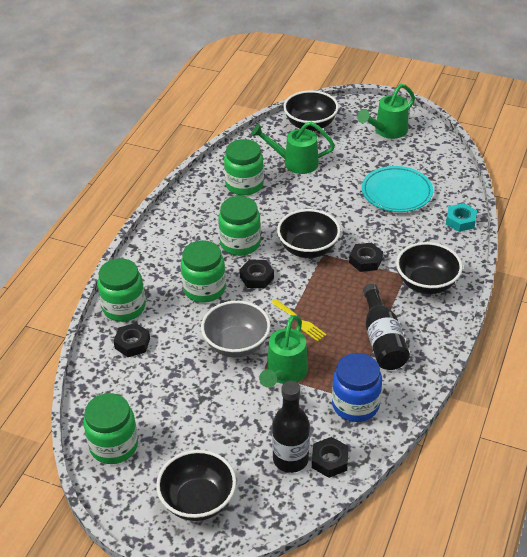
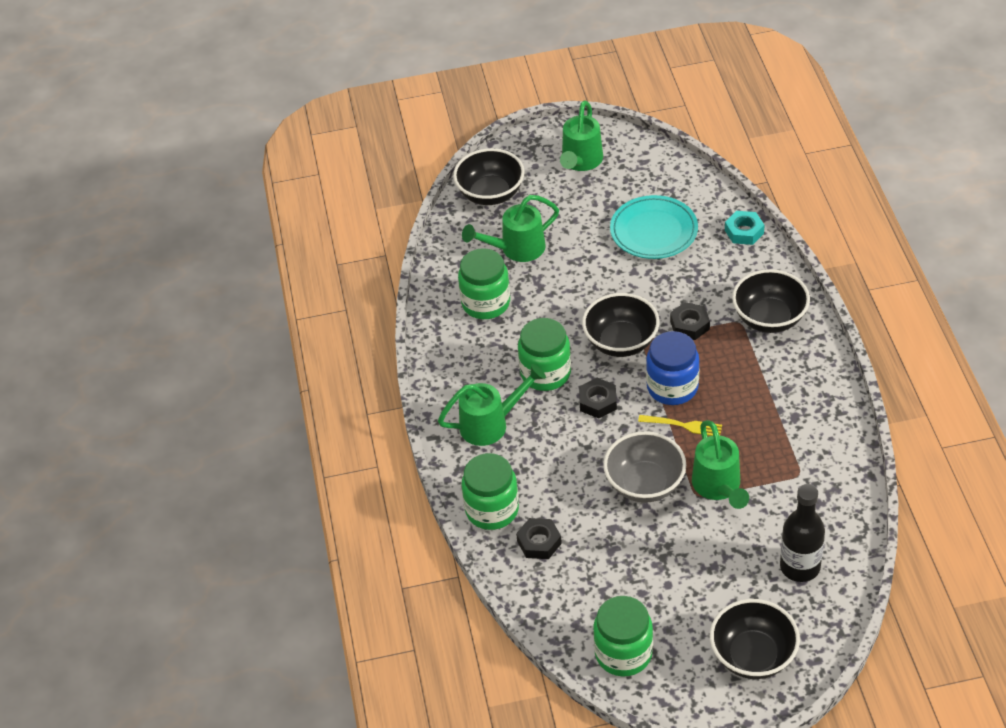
camera: 30 degrees left, 5 degrees up
(175, 256) = (491, 424): none -> green watering can
(204, 289) = (556, 443): green jar -> none
(330, 460) = (835, 547): black nut -> none
(355, 405) = (811, 480): blue jar -> blue jar (672, 387)
(382, 340) = (779, 401): black bottle -> none

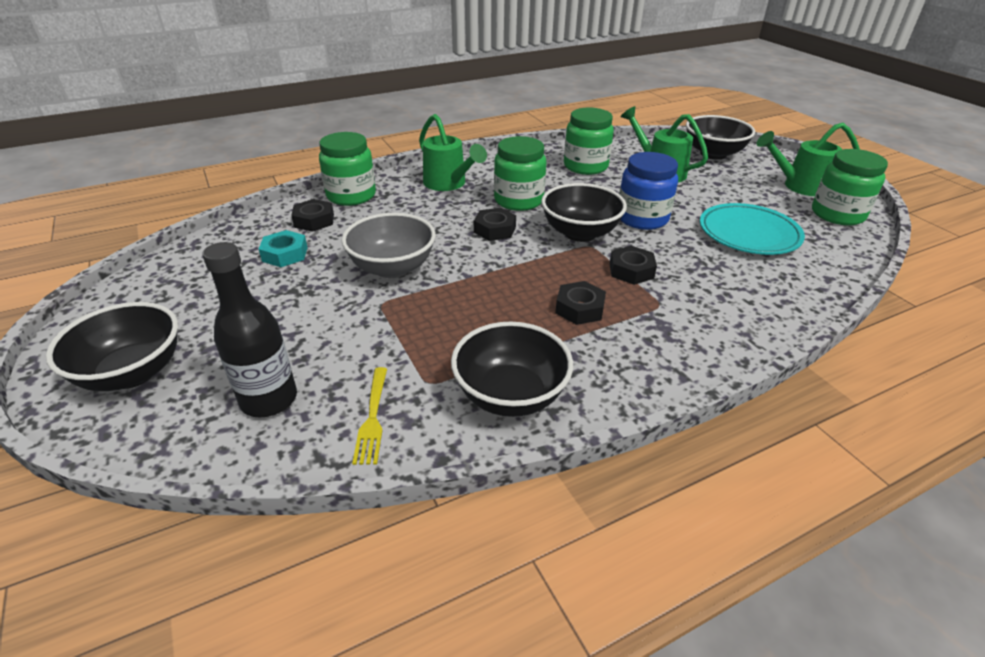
camera: 70 degrees right, 10 degrees down
(623, 653) = (167, 280): green jar -> green jar (837, 214)
(672, 387) = (534, 269): blue jar -> blue jar (642, 218)
(683, 425) = (481, 283): yellow fork -> yellow fork (372, 418)
(718, 487) = (396, 317): green watering can -> none
(733, 371) = (579, 308): none -> black nut
(744, 231) = (809, 292): turquoise nut -> turquoise nut (285, 254)
(769, 318) = (682, 327): black bowl -> black bowl (510, 395)

